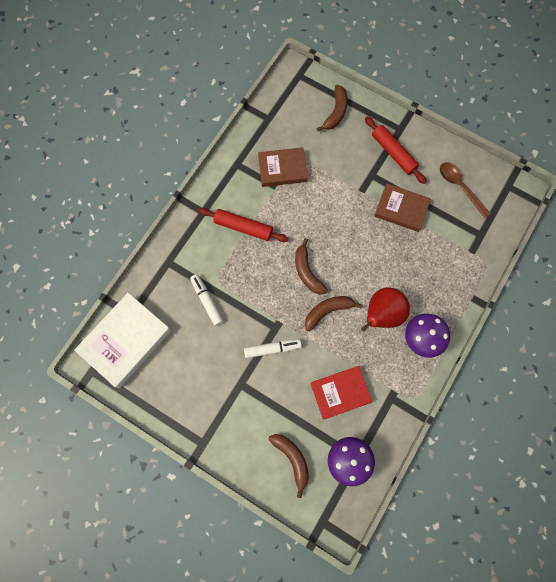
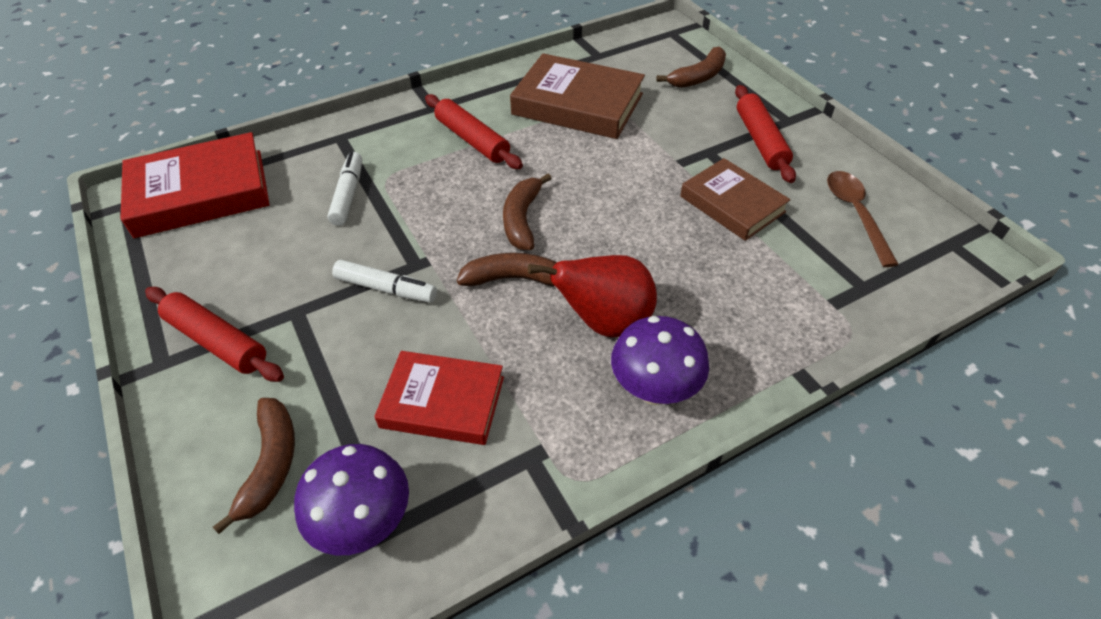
camera: 30 degrees right, 25 degrees down
(125, 341) = (200, 192): white book -> red book
(218, 419) = (217, 341): none -> red rolling pin
(282, 169) = (578, 104): brown book -> brown book, size x1.52

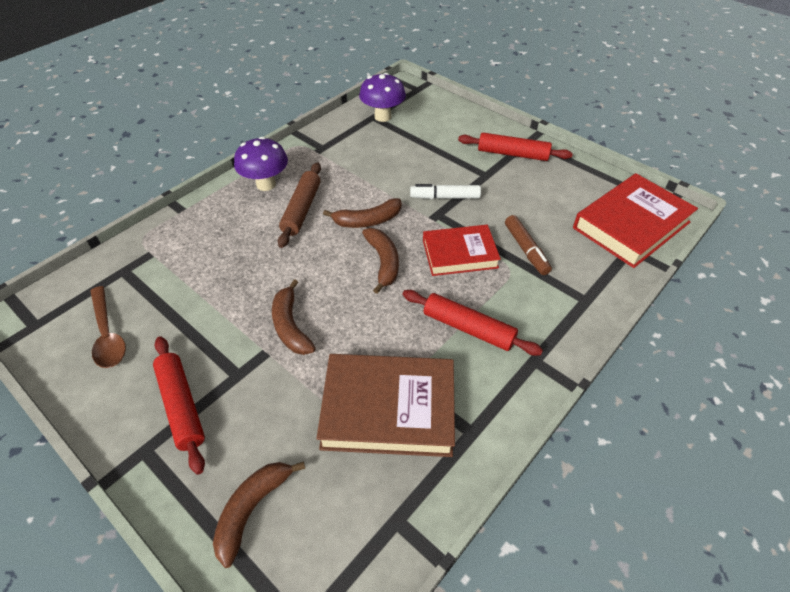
camera: 160 degrees right, 0 degrees up
(271, 464) = (437, 122): brown banana -> brown banana (290, 326)
(348, 194) = (526, 250): white marker -> brown marker
(443, 402) = (375, 157): red book -> red book (459, 254)
(604, 322) = (301, 209): red pear -> brown rolling pin
(732, 204) = (216, 318): brown book -> none

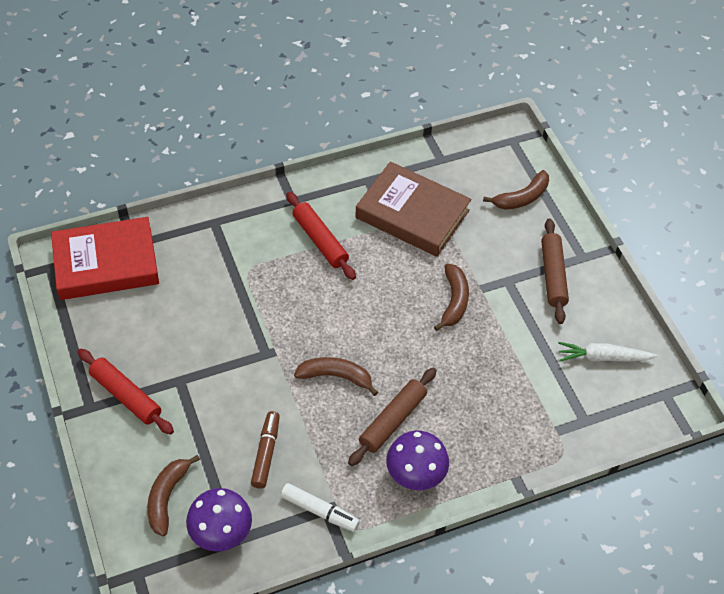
camera: 155 degrees left, 5 degrees up
(107, 334) = (603, 357): brown spoon -> white carrot
(182, 406) = (552, 275): red rolling pin -> brown rolling pin
(383, 262) = (349, 325): brown banana -> brown banana (167, 497)
(444, 197) = (243, 371): white marker -> white marker (319, 511)
(459, 254) = (278, 303): red book -> none
(526, 250) = (219, 282): brown marker -> brown marker (266, 453)

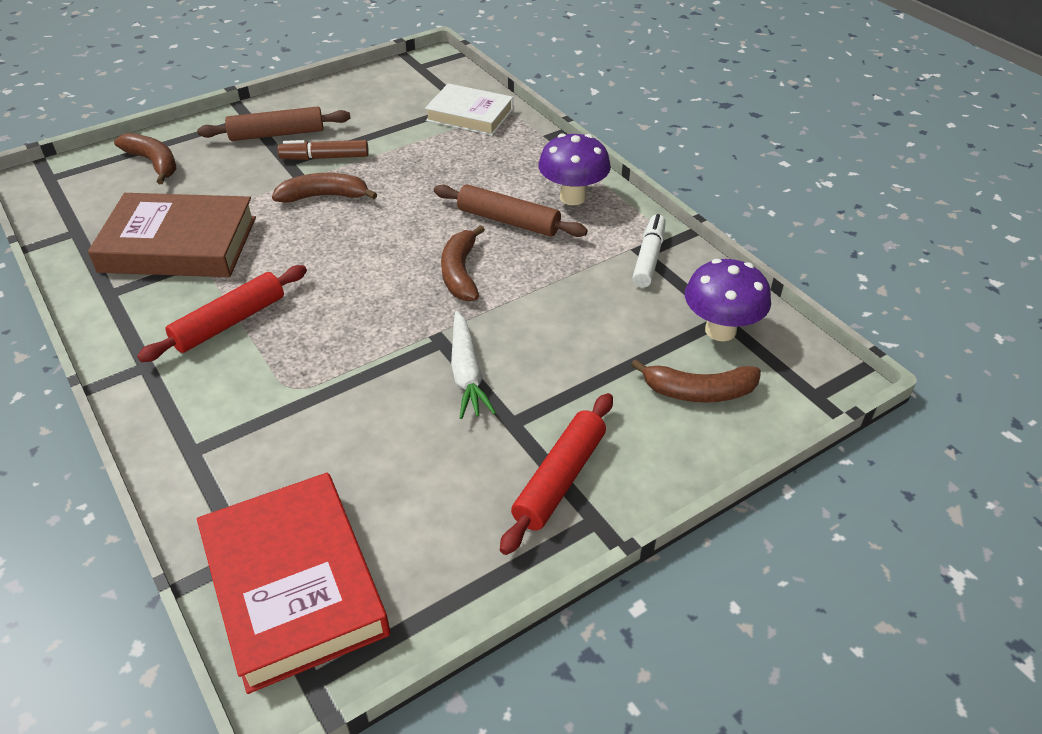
camera: 100 degrees left, 10 degrees down
(266, 453) = (593, 313): brown marker -> brown marker (324, 158)
(412, 214) = (179, 244): brown book -> brown book turned 75 degrees clockwise
(565, 422) = (469, 115): none -> white book
(603, 357) = (384, 99): white carrot -> white carrot (467, 373)

